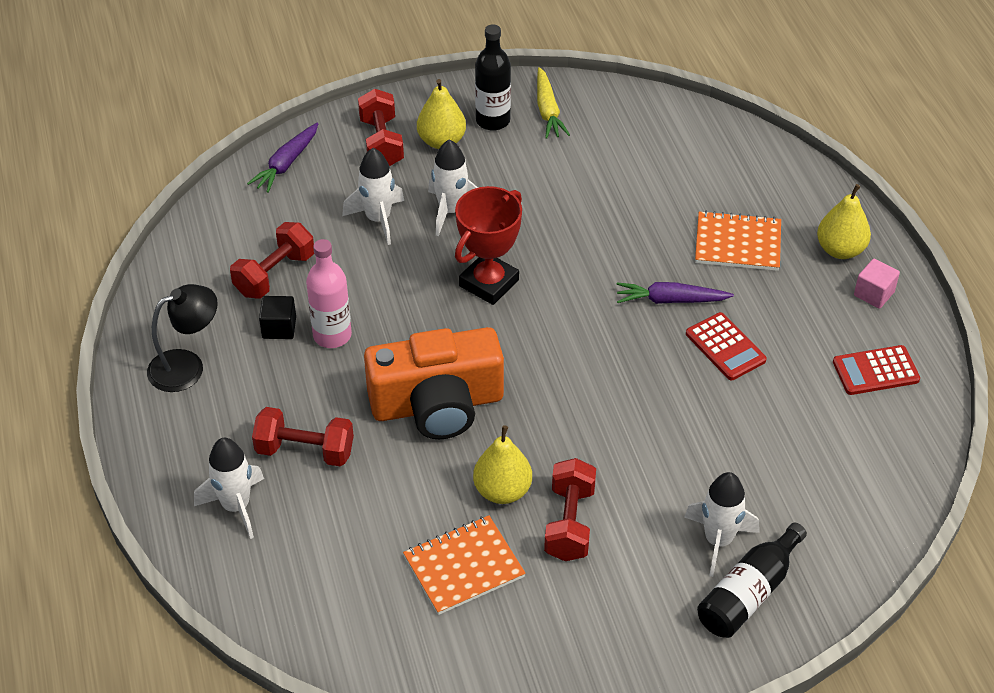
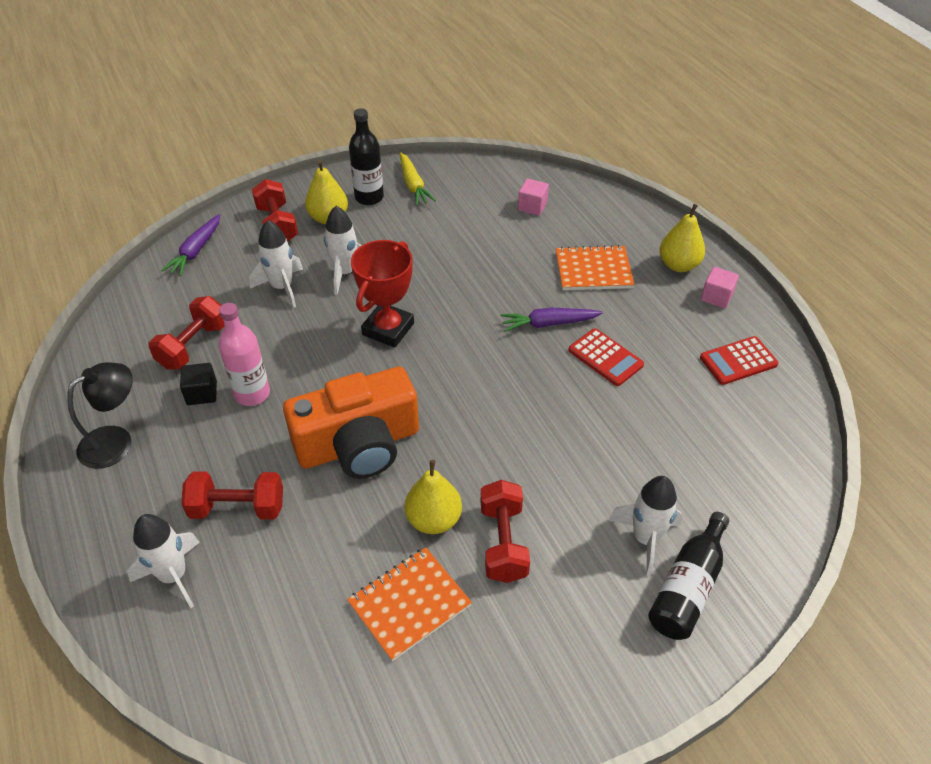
camera: 10 degrees left, 0 degrees up
(684, 155) = (532, 206): none -> pink cube

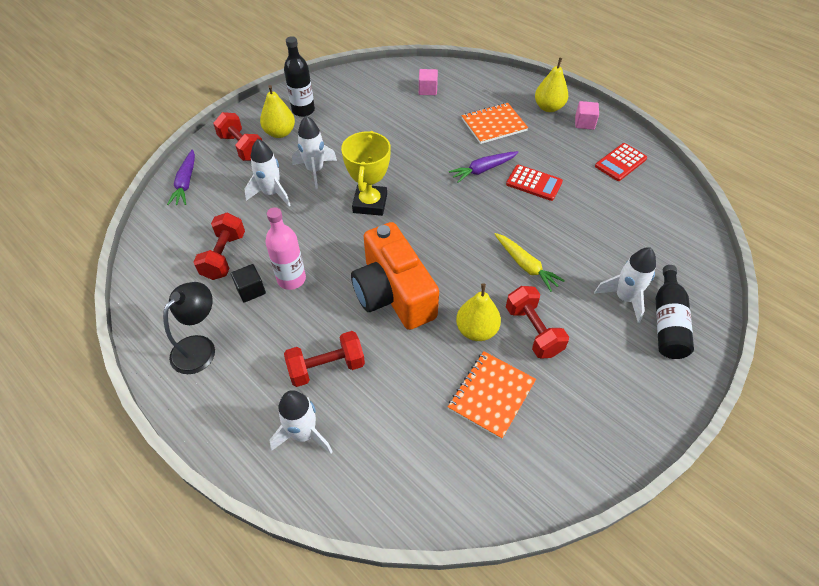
camera: 20 degrees left, 5 degrees up
(359, 444) = (393, 293): orange camera -> orange camera turned 105 degrees clockwise
(388, 329) = (370, 203): red trophy -> yellow trophy
(413, 185) = (332, 94): yellow carrot -> yellow carrot (525, 265)

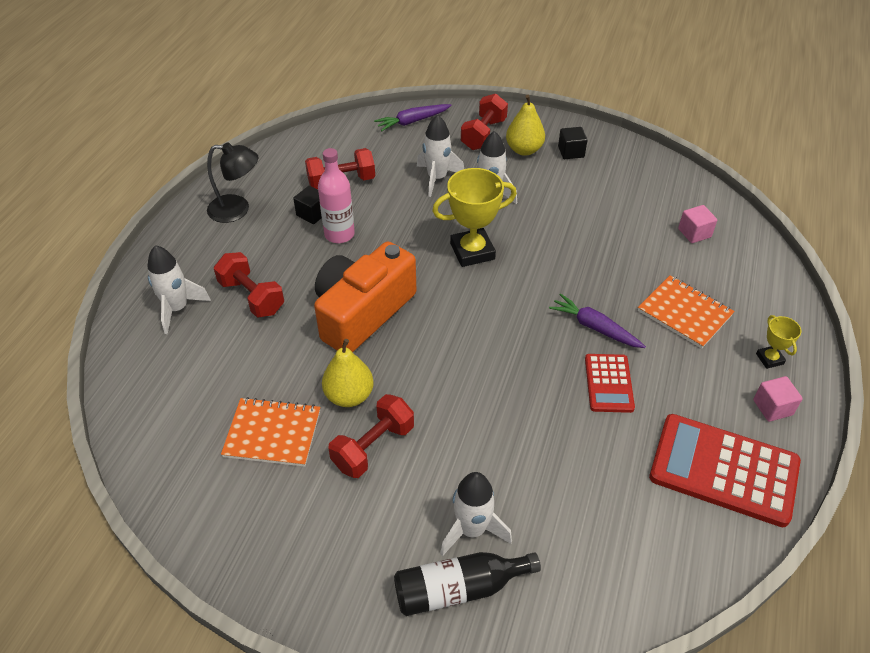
camera: 65 degrees right, 5 degrees down
(303, 110) = (571, 152): black bottle -> black cube
(525, 265) = (465, 413): yellow carrot -> none
(548, 107) = (769, 359): yellow pear -> yellow trophy
(620, 162) = (723, 470): red calculator -> red calculator, size x1.81

